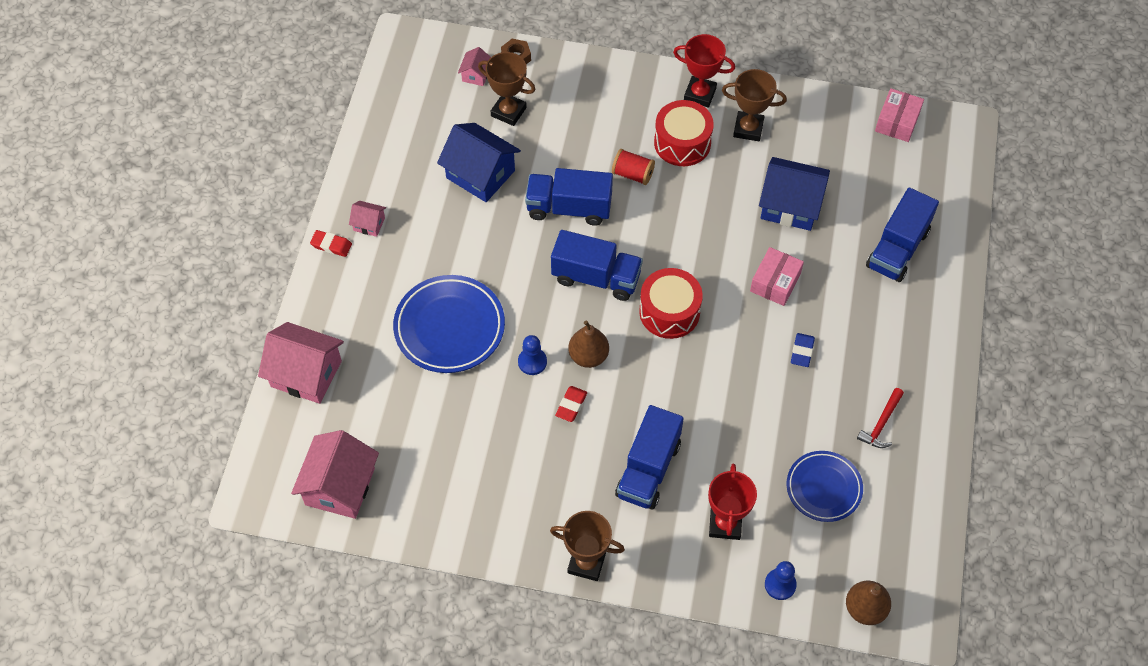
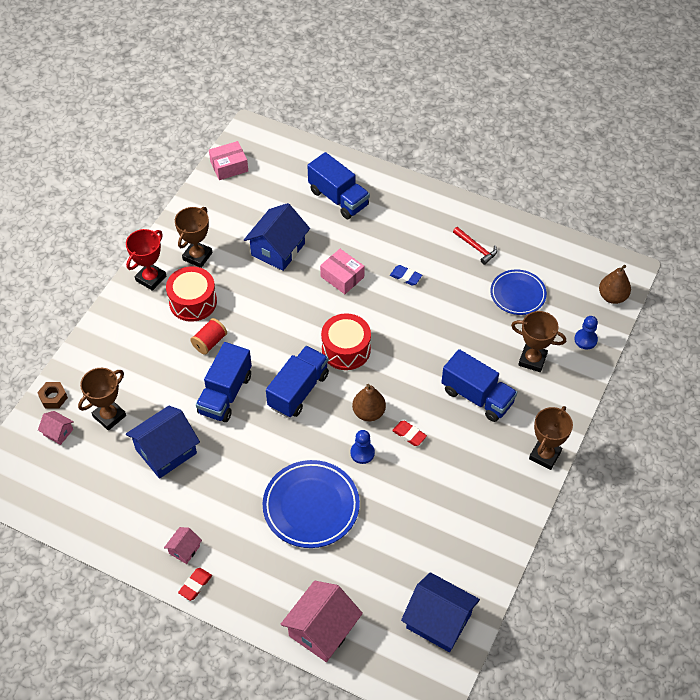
camera: 75 degrees left, 5 degrees down
(340, 486) = (438, 621): pink house -> blue house
(725, 524) = (532, 360): red trophy -> brown trophy
(897, 122) = (229, 166): pink box -> pink box turned 60 degrees counterclockwise

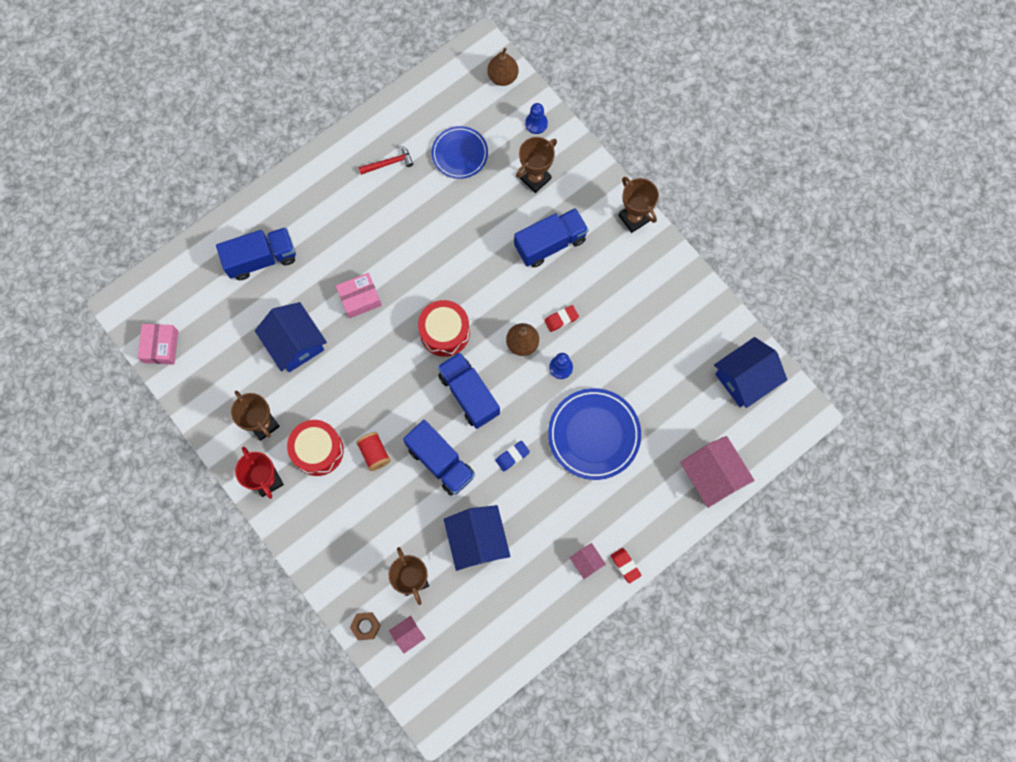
camera: 65 degrees left, 20 degrees up
(405, 277) = (390, 241): blue eraser -> blue eraser (512, 456)

